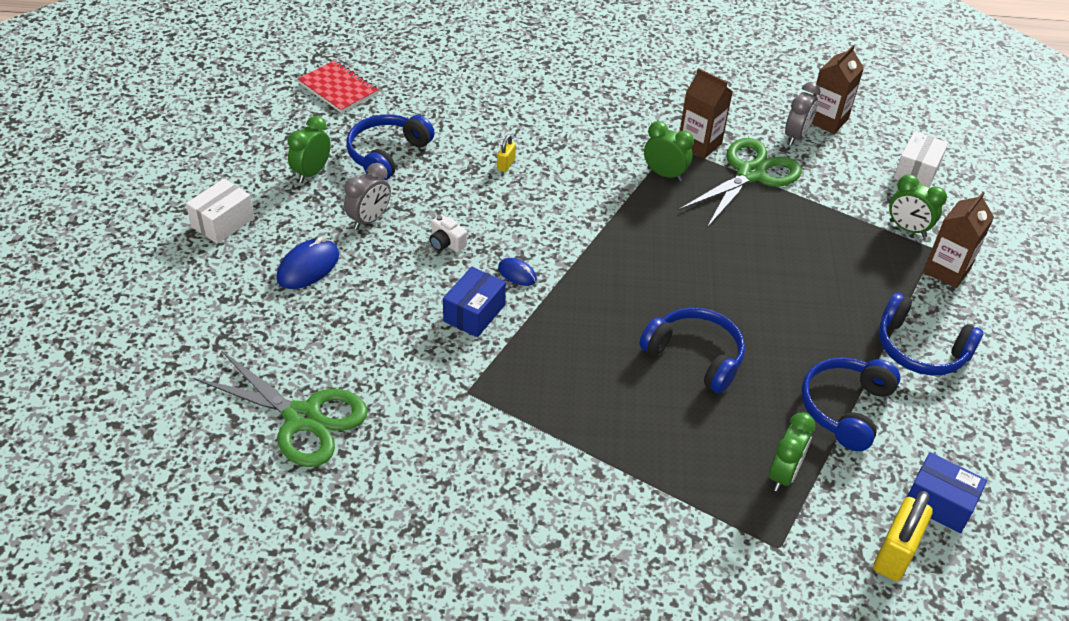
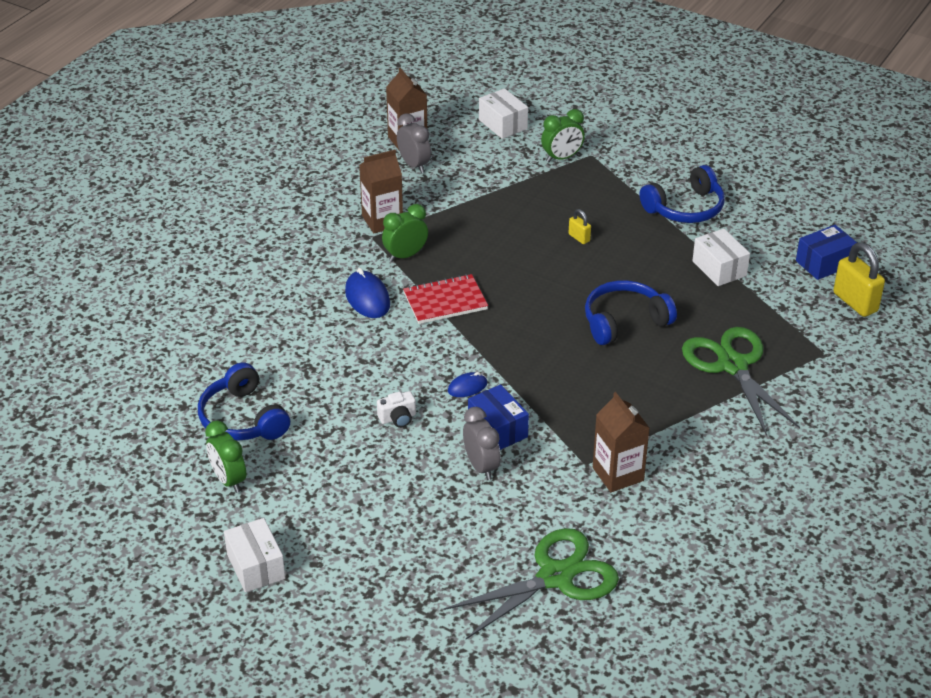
camera: 60 degrees left, 5 degrees down
(308, 267) = (366, 520): blue mouse -> blue mouse (367, 298)
(338, 89) = (108, 422): red notebook -> red notebook (445, 301)
(369, 220) = (329, 459): grey clock -> grey clock (481, 466)
(506, 164) = (319, 345): yellow padlock -> yellow padlock (579, 238)
(750, 174) = (441, 208): green scissors -> green scissors (732, 365)
(783, 474) = (762, 324): green clock -> none
(845, 408) = (719, 268): blue headphones -> white box
(946, 270) = (617, 160): brown carton -> brown carton (618, 474)

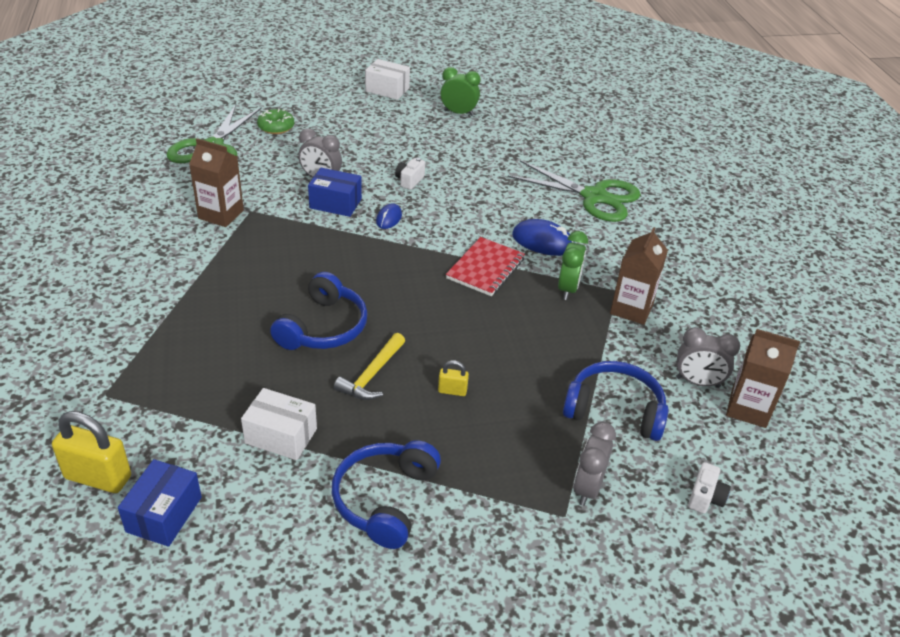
camera: 135 degrees right, 0 degrees up
(242, 418) = (500, 140): blue headphones -> blue headphones (614, 410)
(453, 572) = (276, 127): none -> green donut
(503, 124) = (705, 497): white box -> white camera
(562, 158) = (587, 488): green clock -> grey clock
(622, 273) = (372, 375): none -> yellow hammer
(732, 365) = (190, 336): green scissors -> green scissors (594, 197)

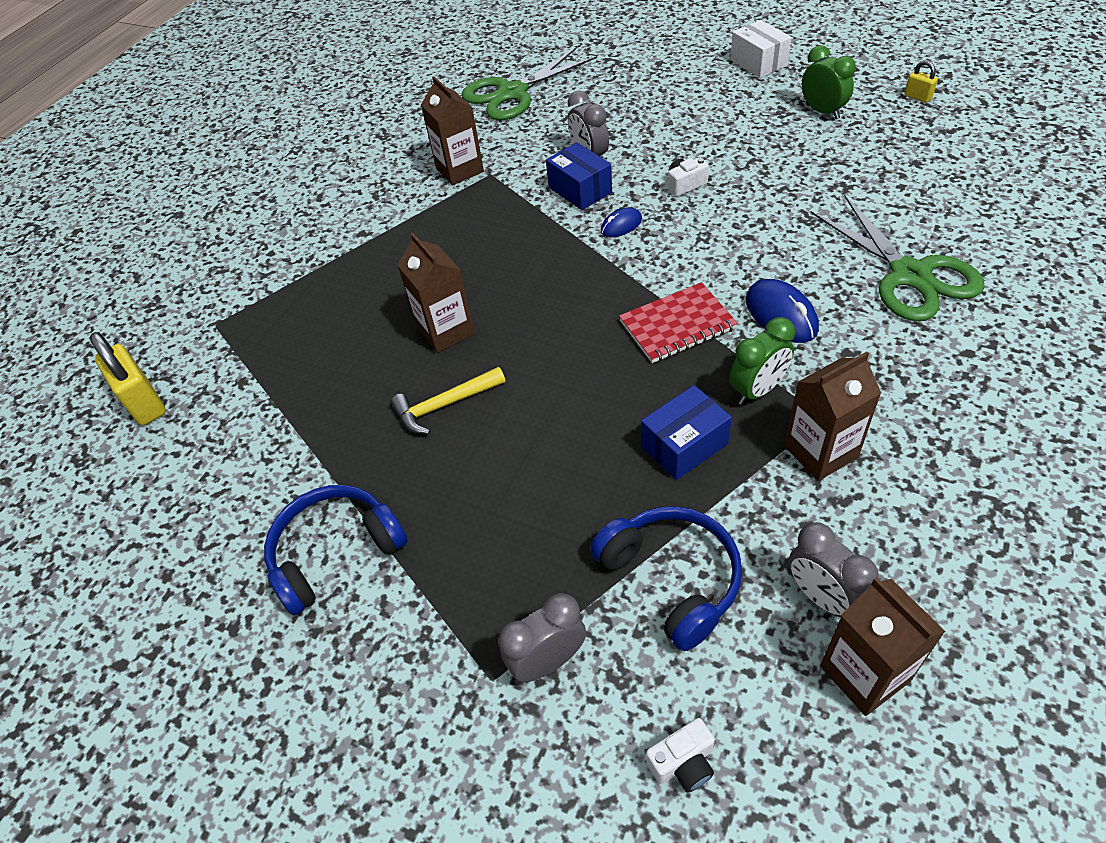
camera: 45 degrees right, 10 degrees up
(164, 514) = (157, 465): blue box -> blue box (684, 445)
(276, 127) = (596, 83): green donut -> none
(281, 436) = (308, 433): white box -> none
(324, 327) = (446, 331): blue headphones -> brown carton
(452, 391) = (507, 462): yellow padlock -> yellow padlock (917, 97)

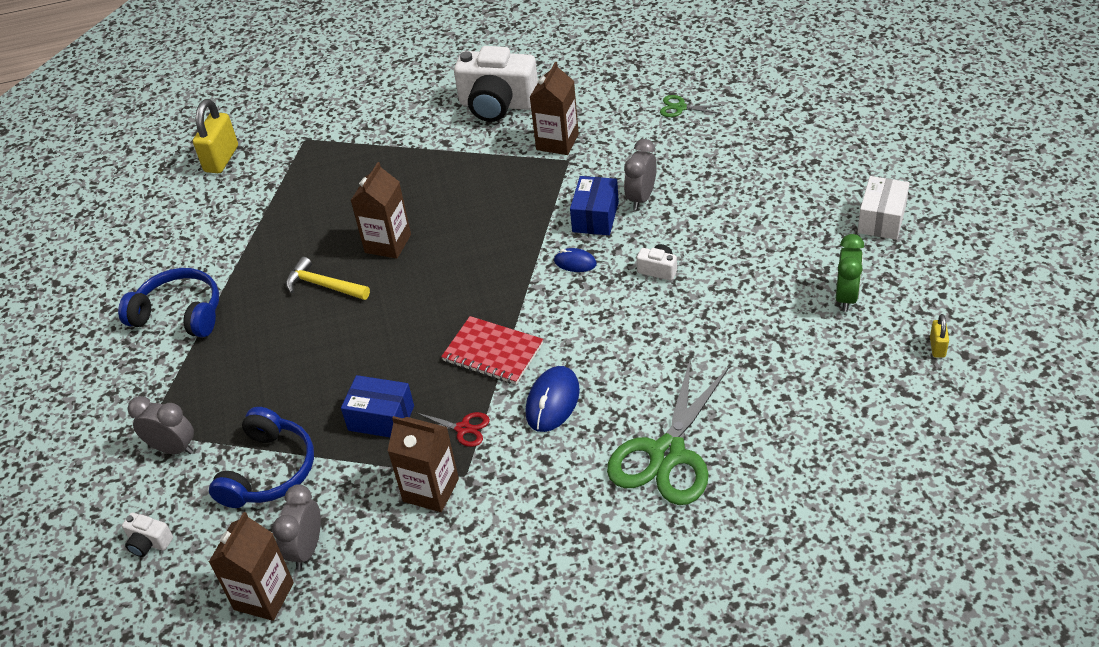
camera: 50 degrees right, 5 degrees down
(362, 181) = (497, 104): none -> white camera
(513, 93) = (680, 108): green scissors -> green scissors, size x0.44
(757, 390) = (463, 428): green clock -> red scissors

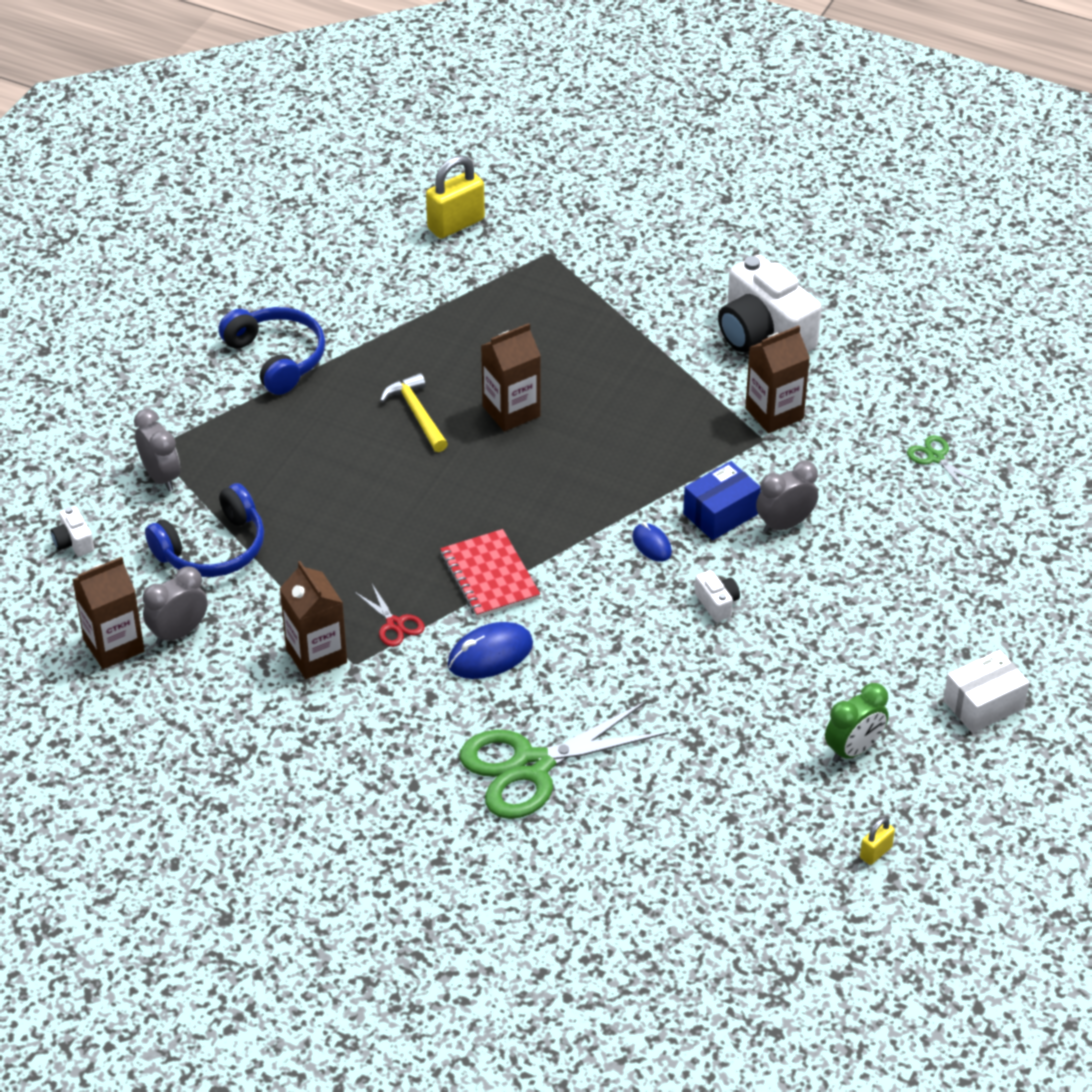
camera: 35 degrees right, 0 degrees up
(381, 418) = (340, 568): blue box -> none

